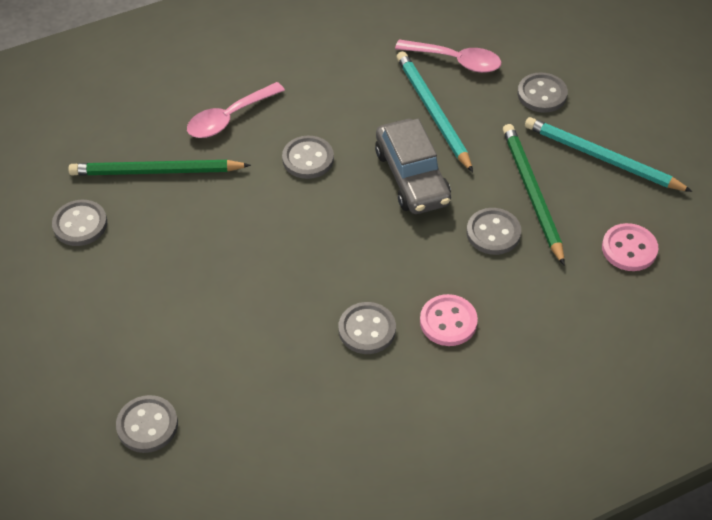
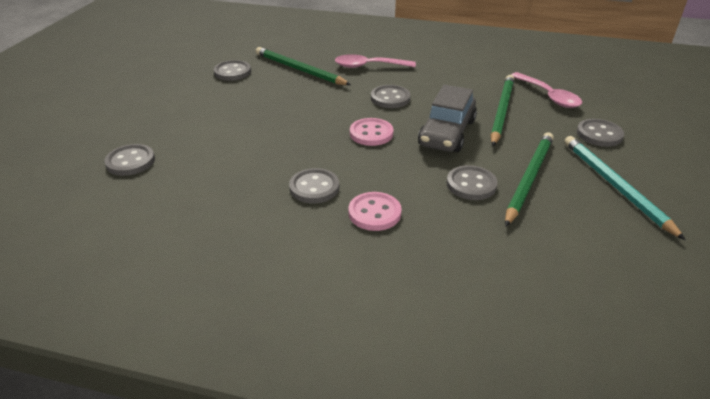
camera: 40 degrees right, 15 degrees down
(432, 112) = (501, 111): turquoise pencil -> green pencil
(629, 249) = (581, 248): pink button -> pink button (371, 133)

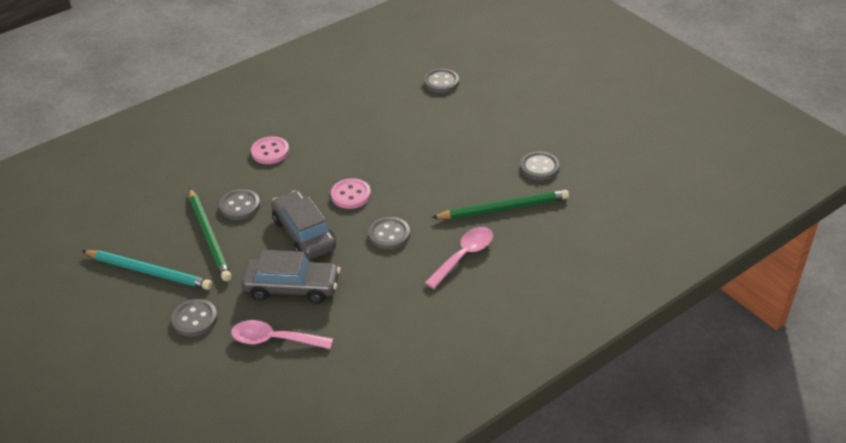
camera: 130 degrees right, 5 degrees up
(314, 187) = (323, 140): grey button -> none
(501, 111) = (292, 288): green pencil -> grey car

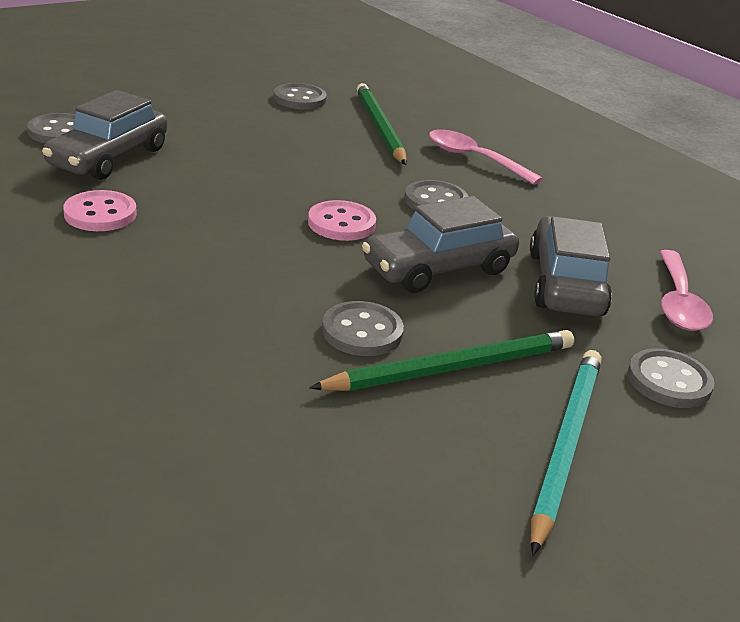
camera: 95 degrees left, 10 degrees down
(270, 152) = (197, 294): pink button -> pink button (100, 214)
(412, 104) = (109, 158): none -> grey car

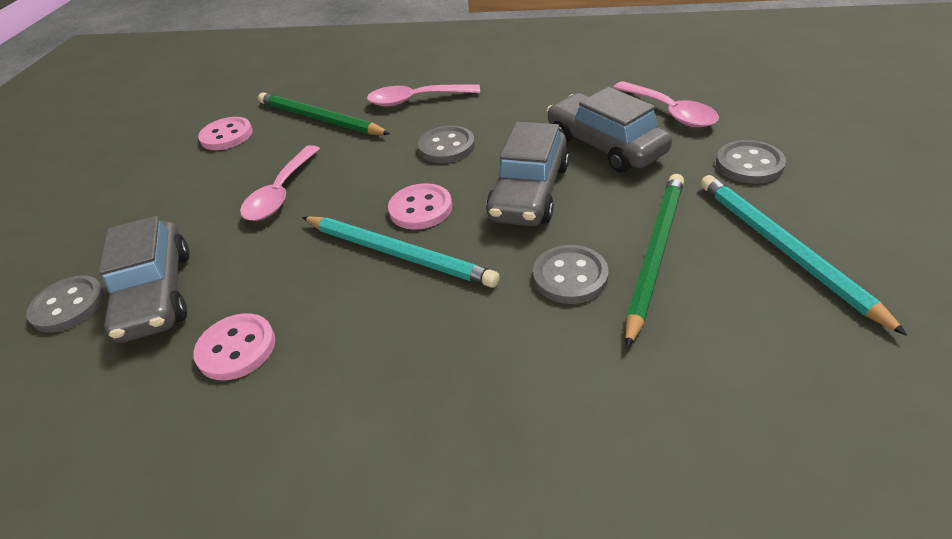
camera: 35 degrees left, 10 degrees up
(271, 154) = (281, 193): none -> pink spoon
(277, 236) = (398, 253): none -> turquoise pencil
(299, 99) = (226, 136): grey button -> pink button

